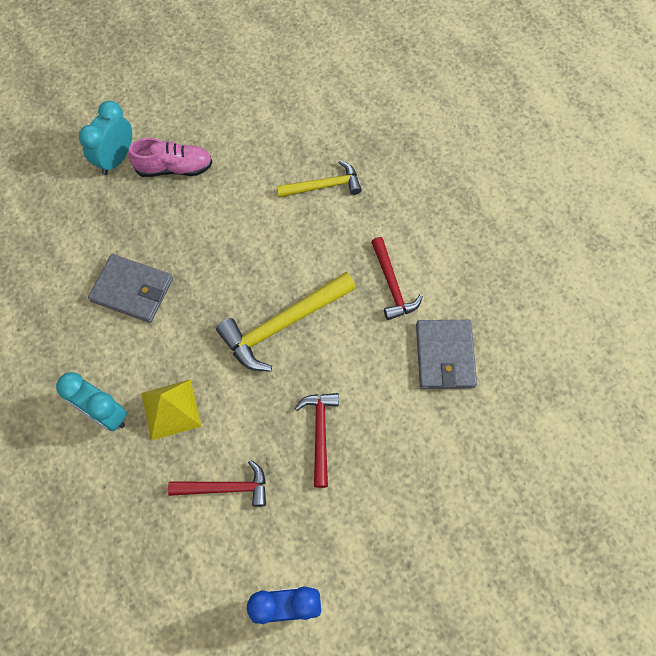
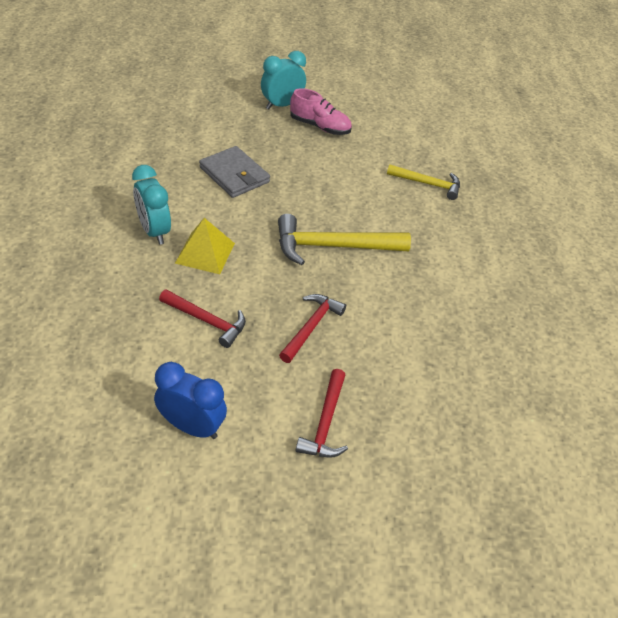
camera: 25 degrees right, 20 degrees down
(392, 285) = (442, 265): red hammer -> red hammer (325, 423)
(445, 356) = (458, 331): grey wallet -> none

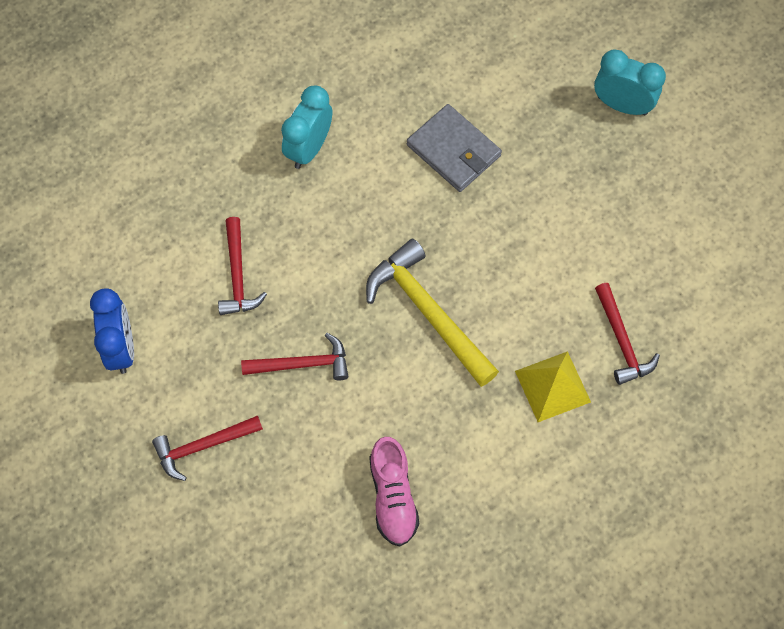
camera: 60 degrees right, 20 degrees up
(205, 253) = (319, 210): yellow pyramid -> yellow pyramid (552, 386)
(234, 175) = (454, 150): grey wallet -> grey wallet turned 60 degrees counterclockwise
(320, 127) = (620, 169): pink shoe -> pink shoe (393, 497)
(428, 184) = (621, 341): yellow hammer -> red hammer

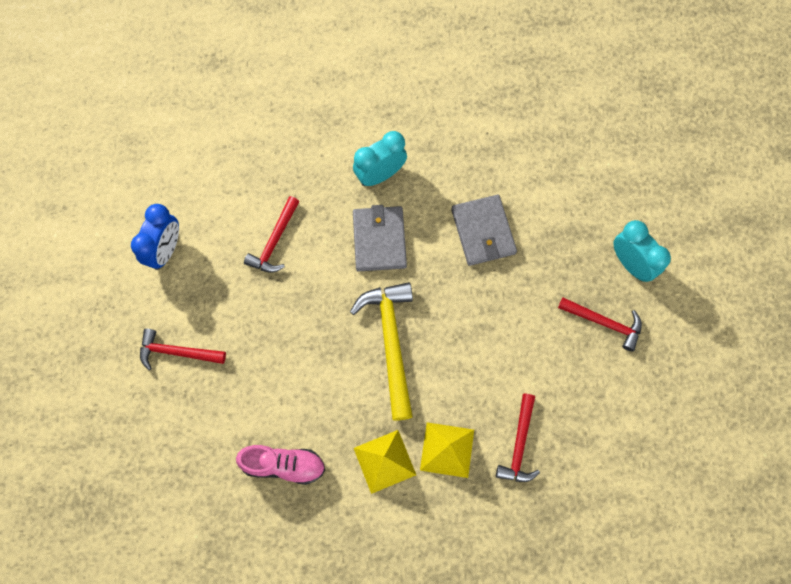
camera: 30 degrees right, 5 degrees up
(302, 364) = (280, 331): red hammer -> red hammer (604, 323)
(350, 215) = (379, 240): none -> grey wallet
(393, 497) = (283, 465): pink shoe -> pink shoe turned 105 degrees counterclockwise
(496, 433) = (384, 461): none -> yellow pyramid

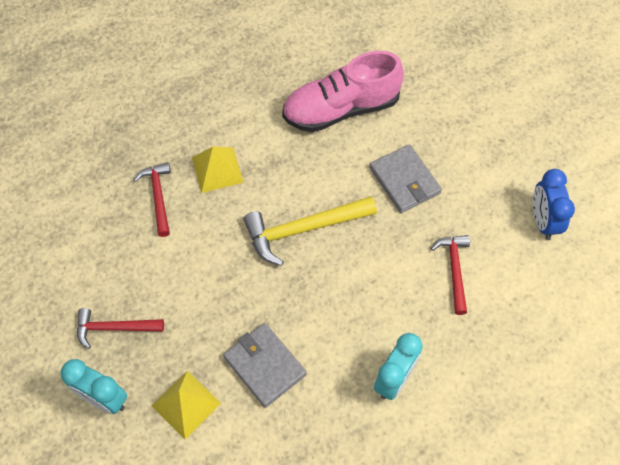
camera: 155 degrees right, 10 degrees down
(177, 352) = (475, 150): red hammer -> none
(283, 465) = (341, 109): pink shoe -> pink shoe, size x1.68
(379, 240) = (360, 313): grey wallet -> grey wallet (404, 181)
(384, 461) = (264, 142): yellow pyramid -> yellow pyramid (186, 404)
(391, 343) = (303, 229): yellow hammer -> yellow hammer turned 105 degrees clockwise

